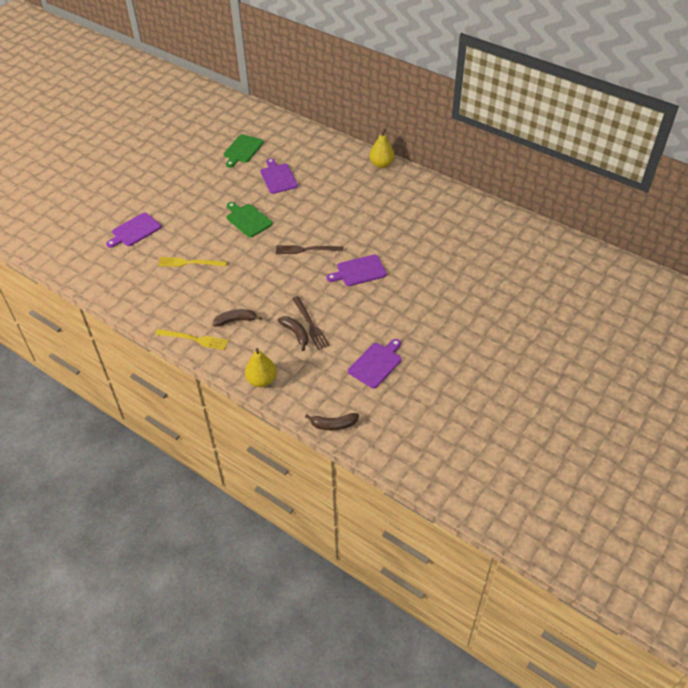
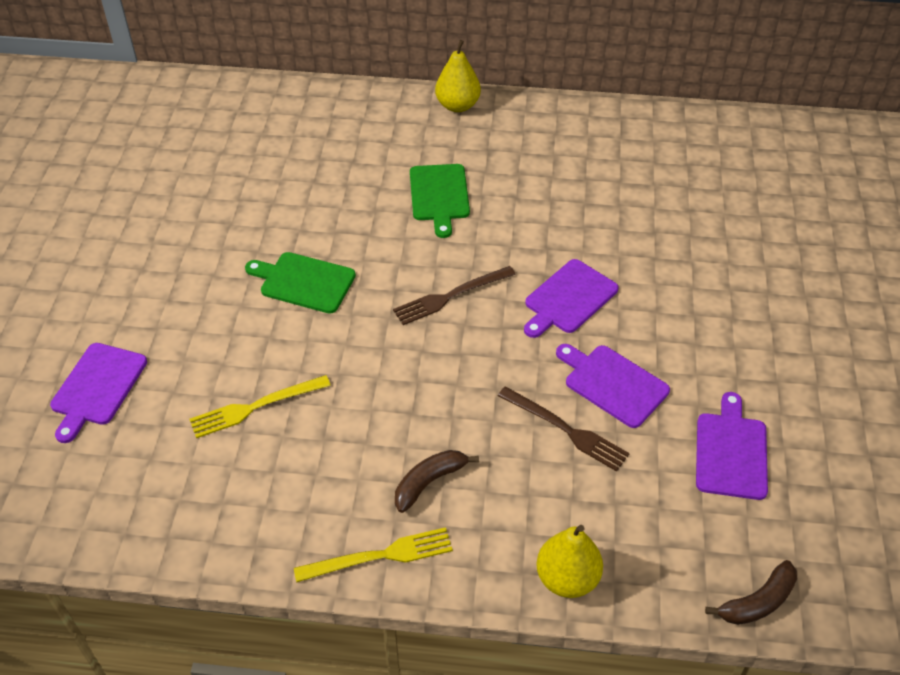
camera: 30 degrees left, 0 degrees up
(242, 150) = (198, 160): green cutting board -> green cutting board (439, 196)
(278, 177) = (300, 187): purple cutting board -> purple cutting board (612, 383)
(296, 334) = (555, 459): brown banana -> none

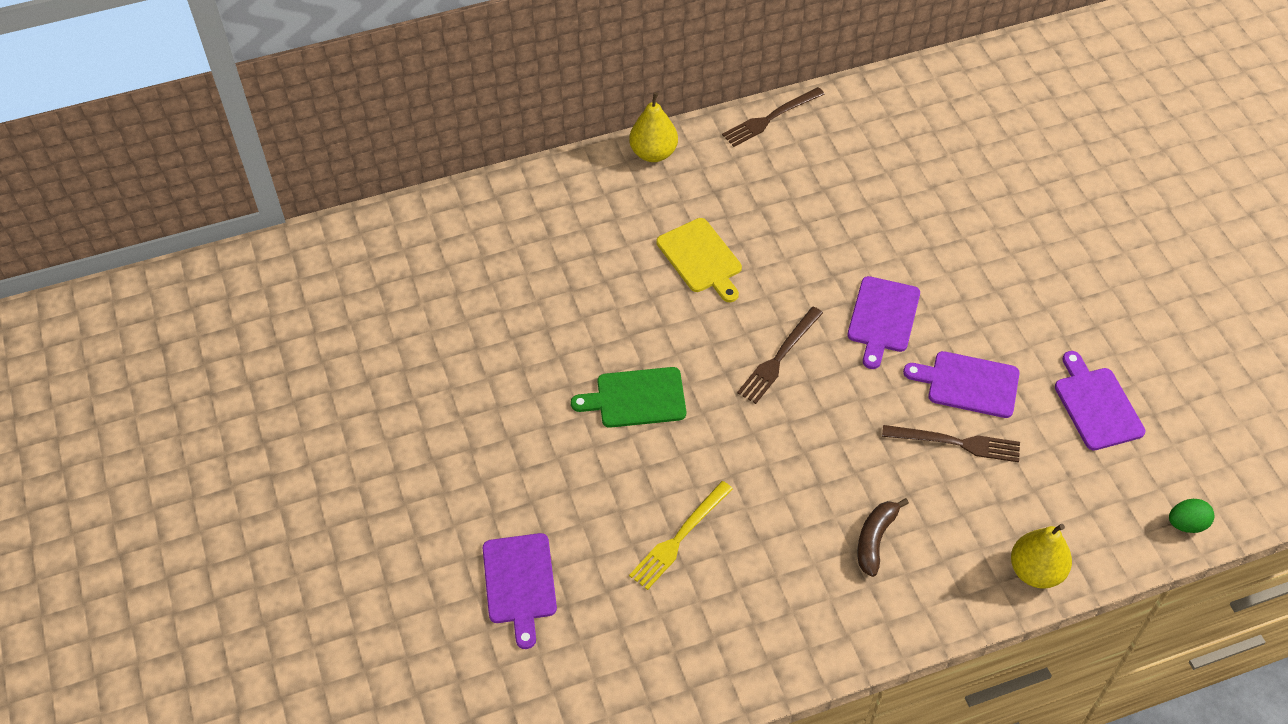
camera: 25 degrees left, 5 degrees up
(380, 556) = (877, 621): yellow fork -> none
(439, 196) = (701, 259): green cutting board -> yellow cutting board
(577, 111) = (770, 118): none -> brown fork
(757, 602) = (1186, 524): brown banana -> green egg

